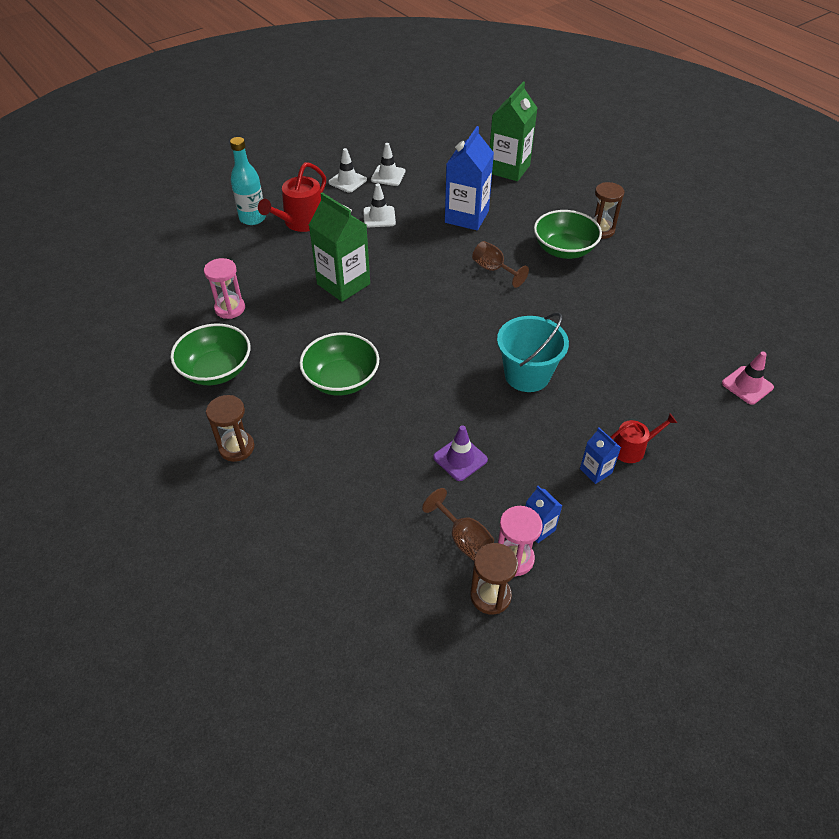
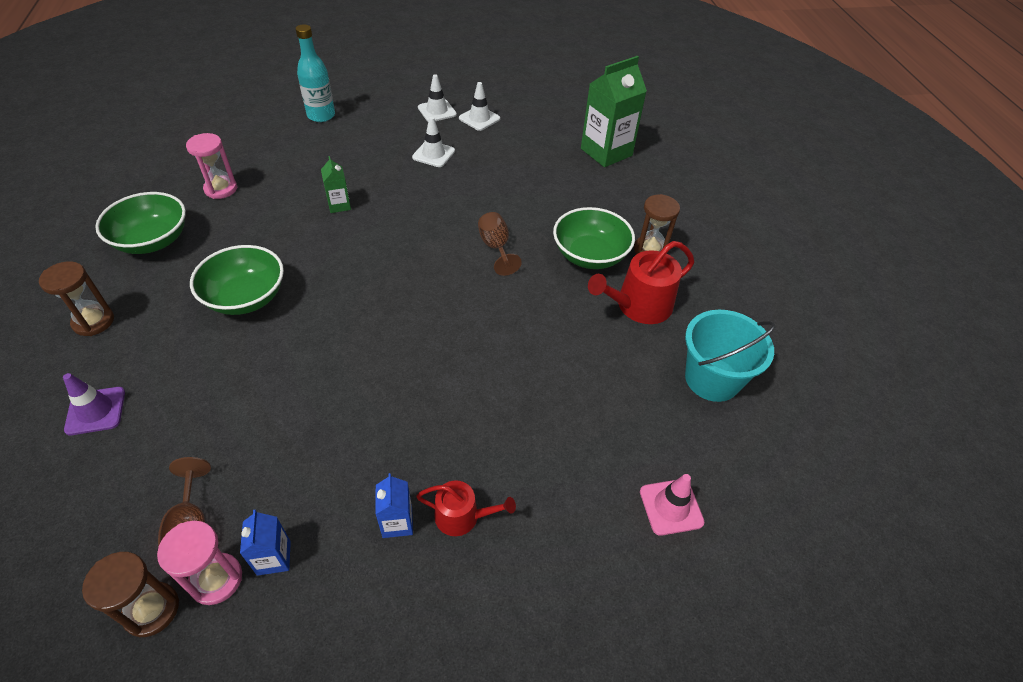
camera: 25 degrees right, 0 degrees up
(301, 222) = (359, 134): red watering can -> red watering can (639, 306)
(343, 284) = (339, 205): green carton -> green carton, size x0.49
(460, 458) = (273, 434): purple traffic cone -> purple traffic cone (95, 411)
(466, 217) = (518, 184): blue carton -> none
(527, 375) = (426, 374): turquoise bucket -> turquoise bucket (712, 379)

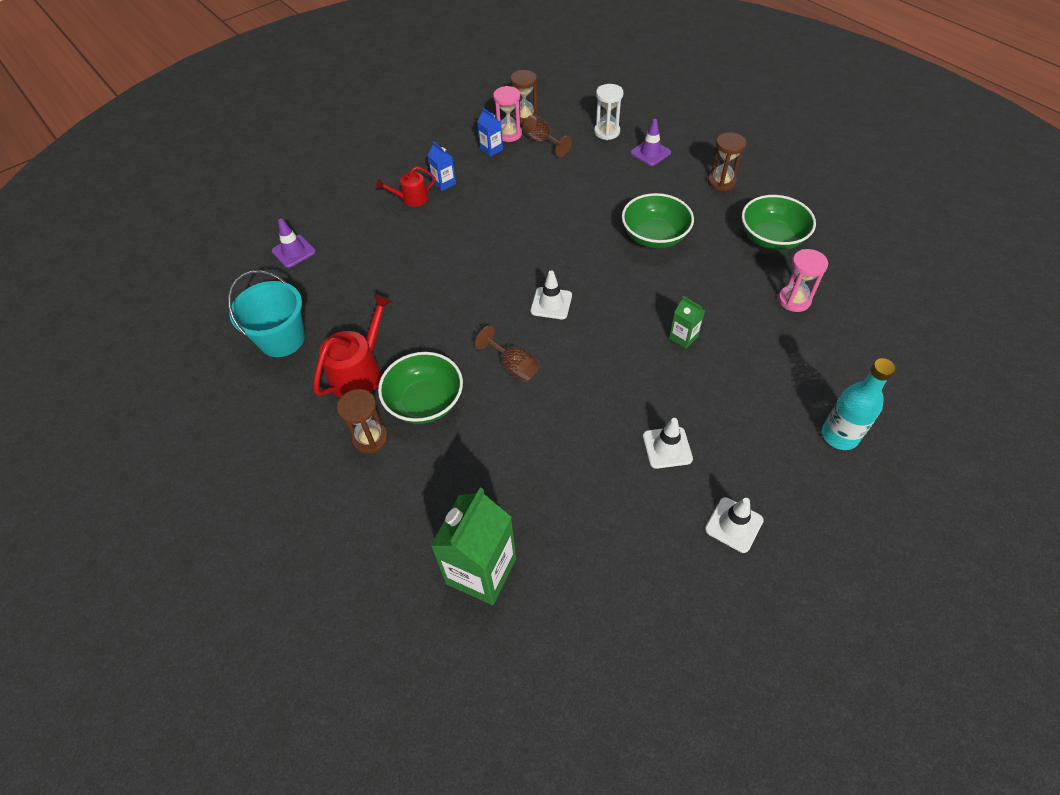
camera: 155 degrees right, 5 degrees up
(90, 487) = (607, 132): none -> white hourglass
(479, 118) = (674, 542): white traffic cone -> white traffic cone (551, 303)
(671, 507) = (293, 251): pink traffic cone -> purple traffic cone

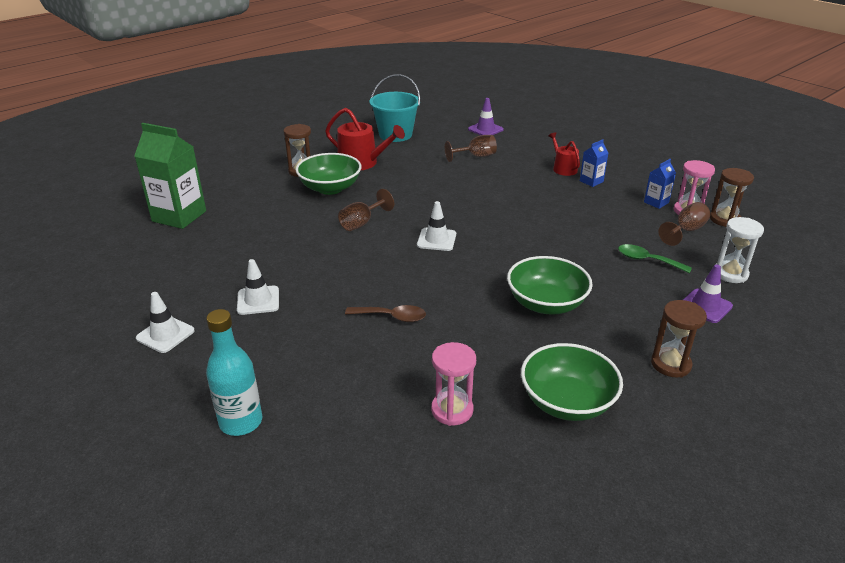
camera: 85 degrees right, 20 degrees down
(367, 264) = (476, 156): none -> brown goblet
(588, 171) = (647, 260): none -> green spoon
(683, 337) = (392, 317): green carton -> brown spoon

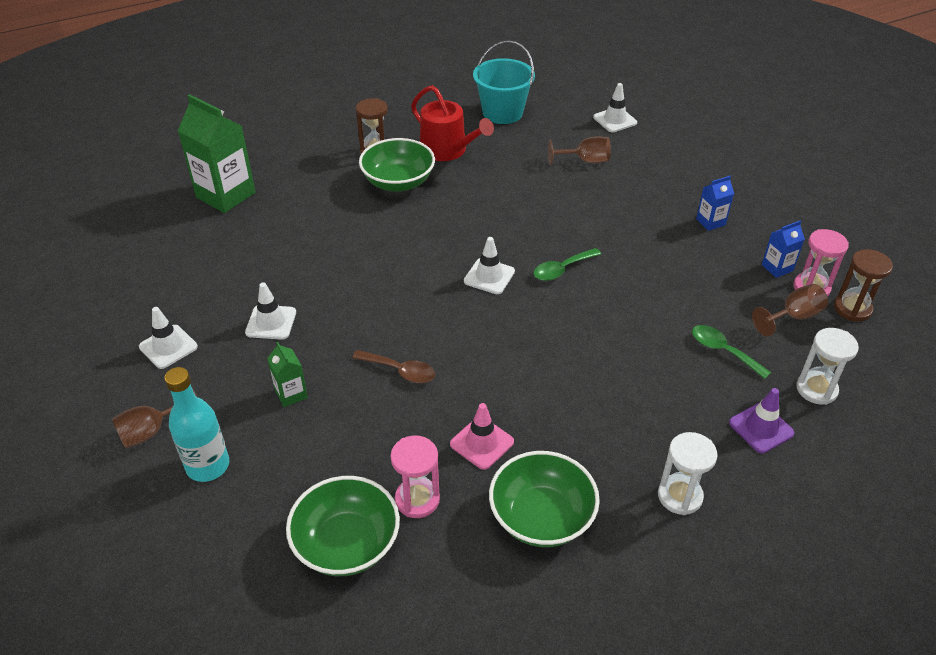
camera: 15 degrees right, 10 degrees up
(299, 351) = (291, 394): none -> green carton
(362, 223) = (415, 238): brown goblet -> brown goblet (152, 431)
(485, 129) = (615, 120): purple traffic cone -> white traffic cone
(488, 357) = (482, 443): none -> pink traffic cone
(493, 227) = (561, 270): none -> green spoon
(546, 303) = (575, 387): green bowl -> green bowl (346, 544)
(563, 168) = (684, 196): red watering can -> none
(670, 364) = (679, 496): brown hourglass -> white hourglass

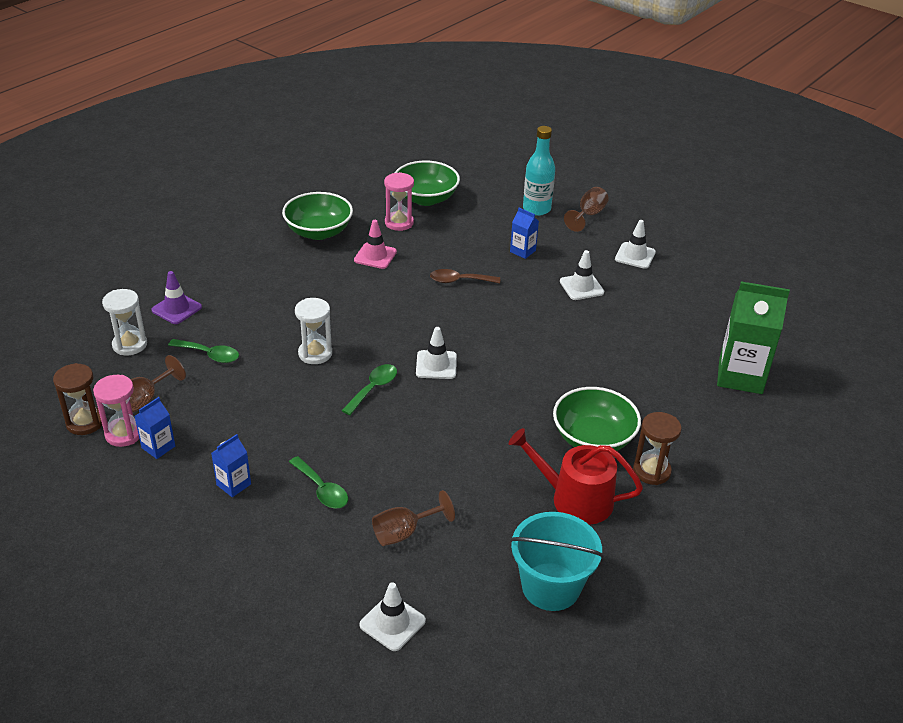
camera: 155 degrees right, 5 degrees down
(291, 394) = (522, 251): green carton -> blue carton
(638, 201) = (322, 490): none -> green spoon
(679, 496) = (232, 260): white hourglass -> white hourglass (315, 353)

